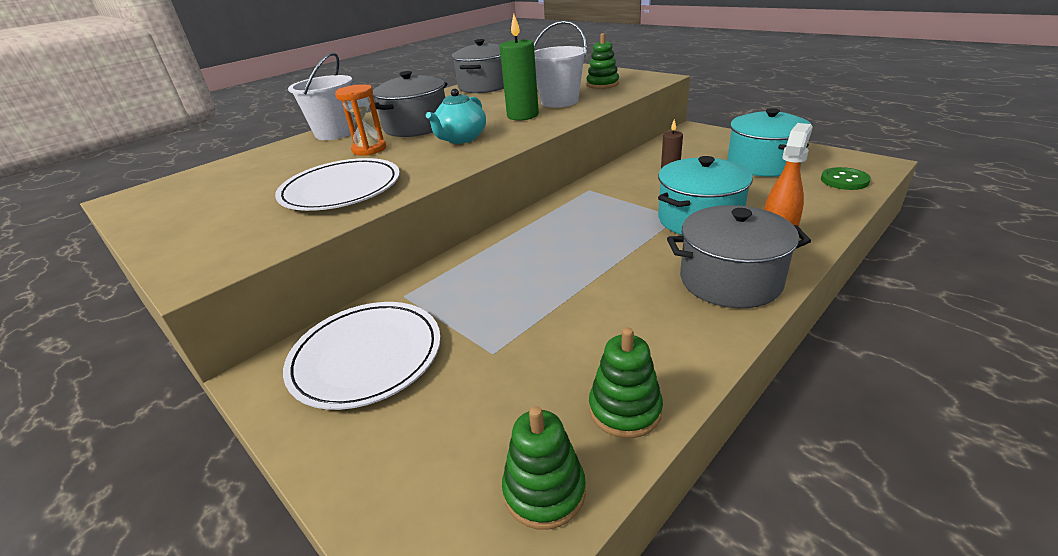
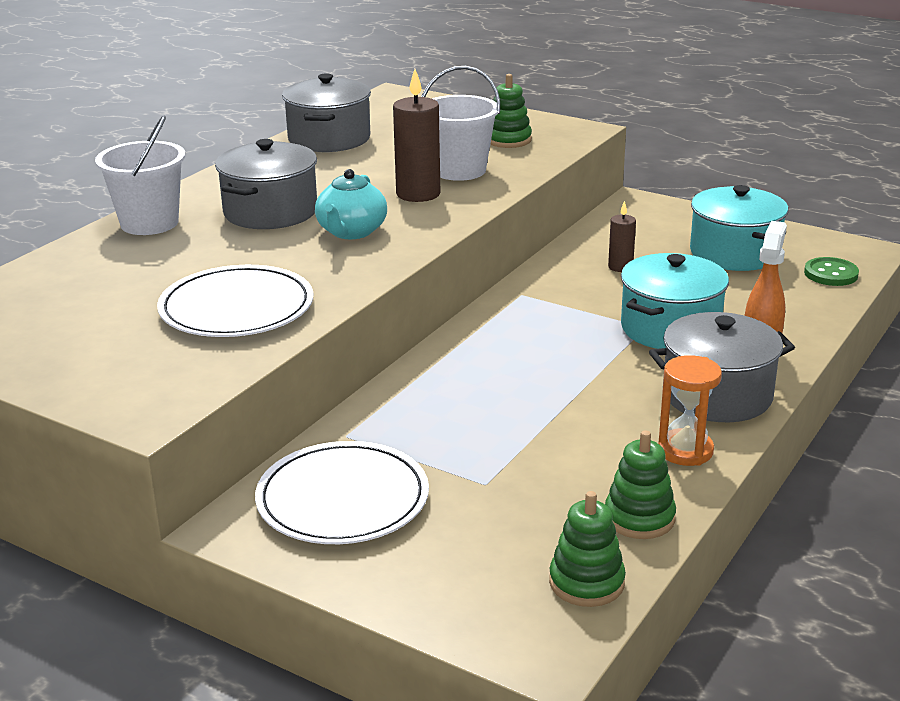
camera: 15 degrees left, 5 degrees down
(369, 149) = (227, 249): orange hourglass -> orange hourglass (685, 451)
(522, 115) = (418, 194): green candle -> brown candle

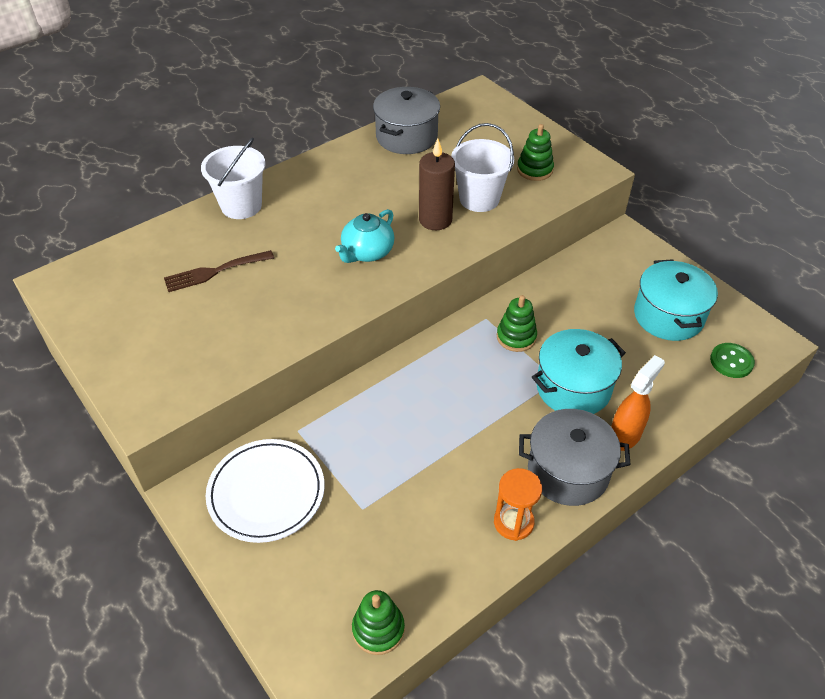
camera: 20 degrees right, 20 degrees up
(154, 281) = (214, 272): none -> brown fork
(236, 308) = (251, 317): white plate -> none
(270, 212) = (325, 214): grey pot -> none
(620, 267) = (573, 308): brown candle -> none
(639, 518) = (445, 579): green stacking toy -> green stacking toy (516, 337)

